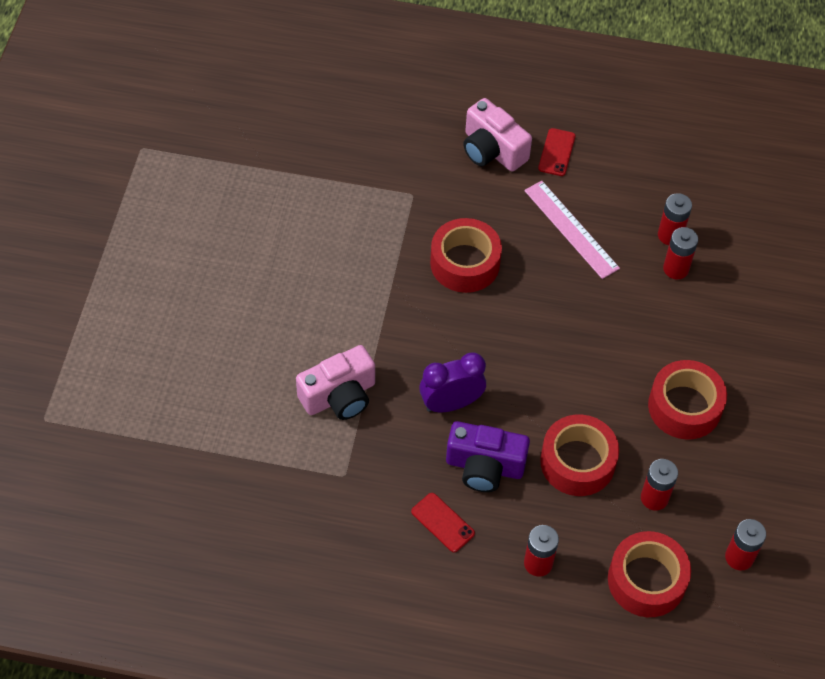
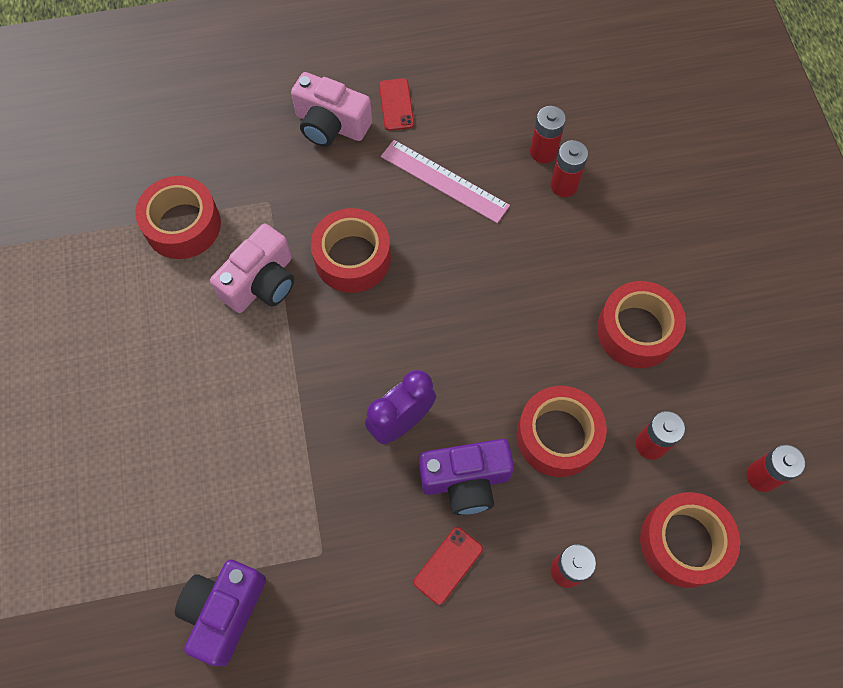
camera: 20 degrees left, 10 degrees up
(251, 487) = (224, 611): none -> purple camera
(333, 188) = (183, 225): none -> red tape
(339, 396) = (280, 461): pink camera -> pink camera (261, 282)
(442, 522) = (448, 565): red phone -> red phone turned 75 degrees counterclockwise

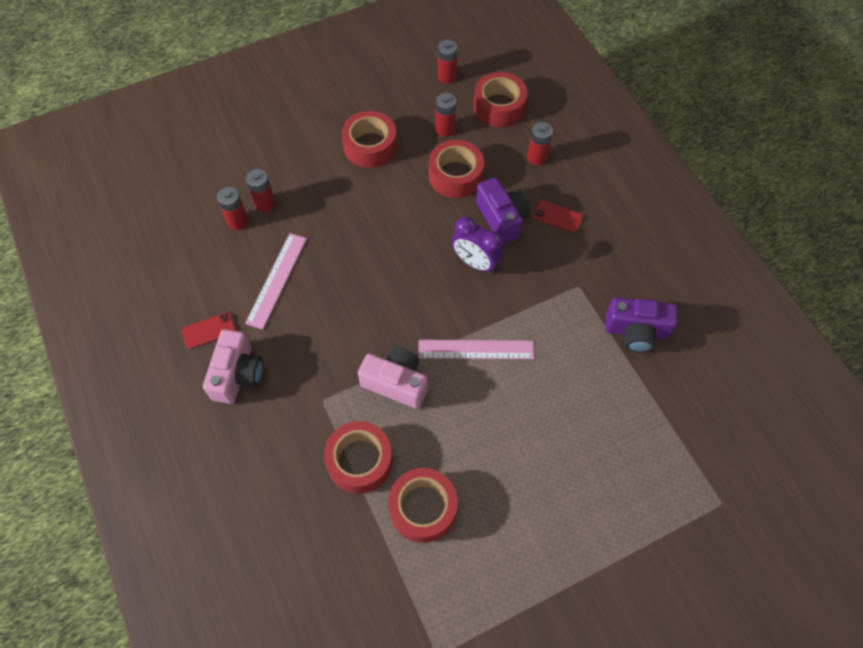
camera: 105 degrees left, 5 degrees down
(272, 385) = (476, 350): none -> pink ruler
(352, 258) = (358, 325): red tape -> red tape (423, 508)

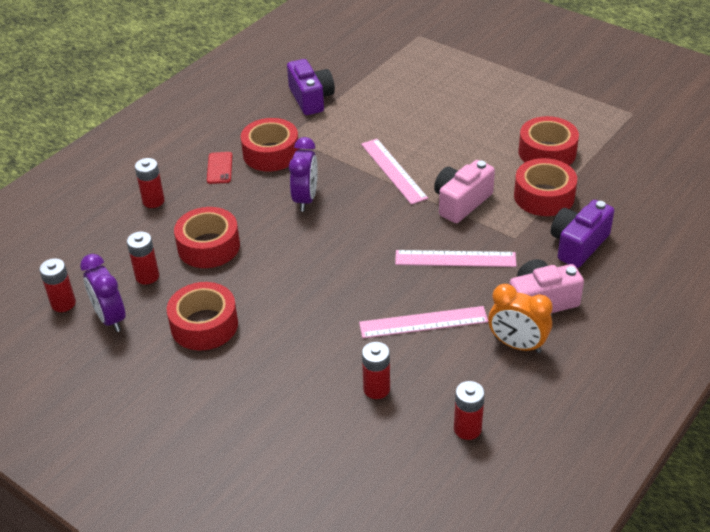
camera: 115 degrees left, 20 degrees down
(209, 330) = (517, 345): red phone -> orange clock
(265, 204) = (338, 377): red battery -> red battery (467, 429)
(329, 339) = (455, 258): none -> pink ruler
(396, 383) = (461, 202): pink camera -> pink camera turned 45 degrees clockwise
(414, 97) = (110, 318): none -> purple clock
(499, 107) = (94, 248): red tape -> red tape (271, 153)
(502, 218) = (243, 199): purple camera -> purple camera (578, 244)

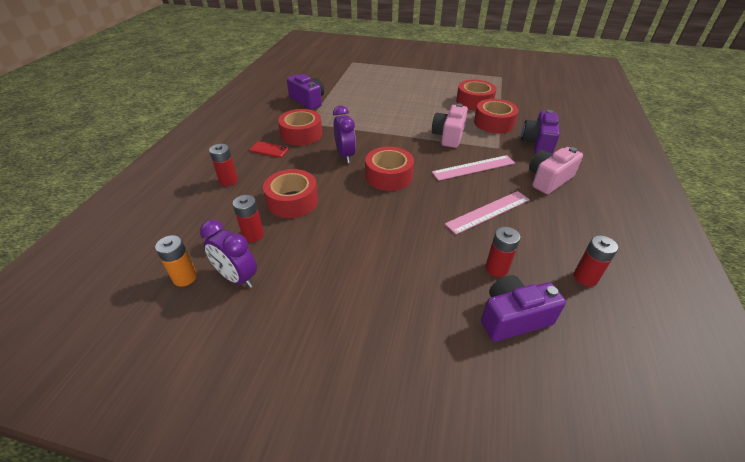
camera: 25 degrees left, 0 degrees up
(63, 303) = (185, 277): red battery -> orange battery
(204, 325) = (325, 259): red tape -> red tape (388, 176)
(219, 168) = (269, 150): red phone -> red phone turned 45 degrees counterclockwise
(351, 442) = (513, 318): none -> purple camera
(393, 170) = (392, 128): pink ruler -> none
(517, 345) = (561, 209): orange clock -> none

